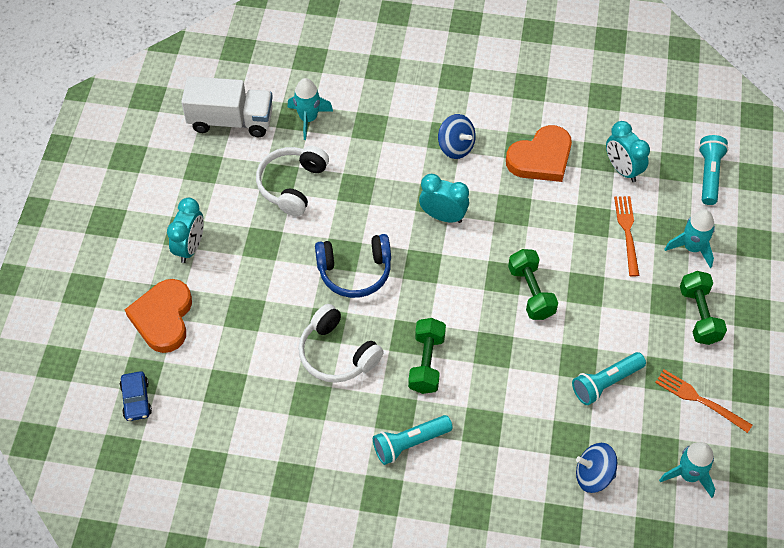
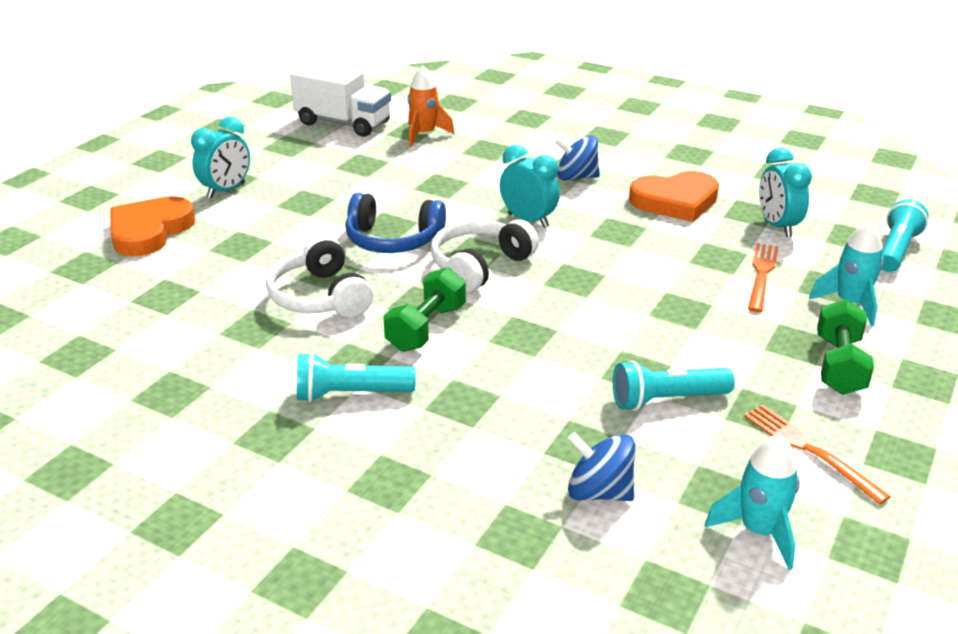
camera: 20 degrees right, 25 degrees down
(136, 400) = (58, 283): blue car -> none
(292, 185) = (372, 171): white headphones -> white headphones (480, 266)
(308, 119) = (424, 134): turquoise rocket -> orange rocket
(456, 147) = (576, 177): blue spinning top -> blue spinning top turned 120 degrees clockwise
(531, 292) = (603, 298): green dumbbell -> none

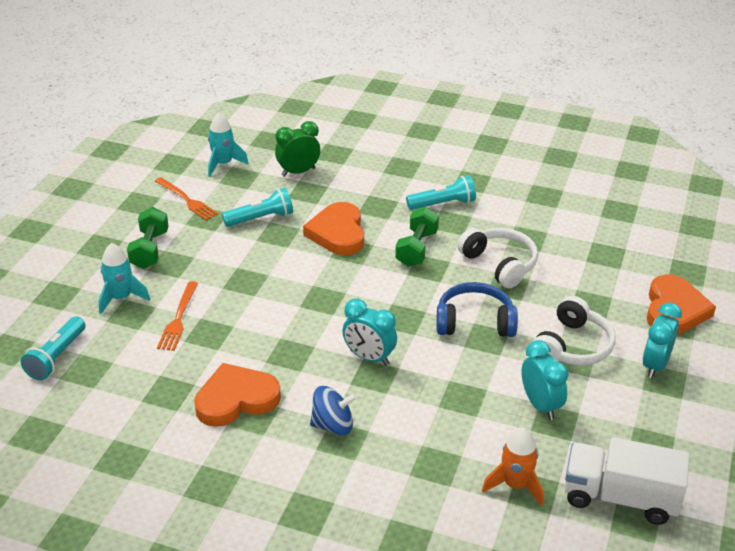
camera: 170 degrees right, 5 degrees up
(480, 266) = (396, 303): white headphones -> white headphones (572, 346)
(540, 362) = (338, 233): none -> orange heart
(599, 492) = (298, 172): blue spinning top -> green clock
(777, 226) = (149, 375): turquoise clock -> turquoise clock (540, 405)

